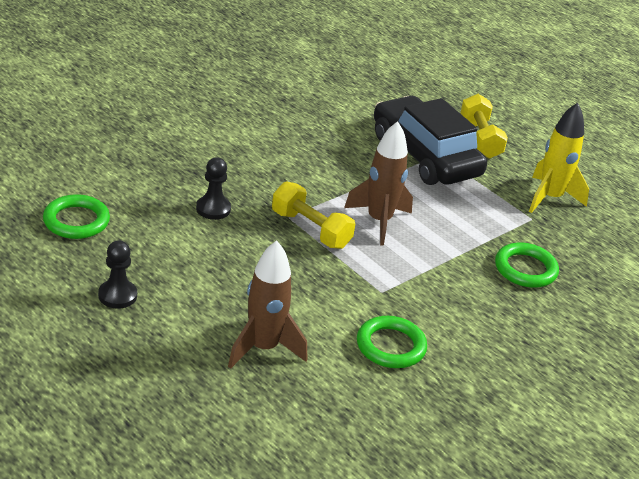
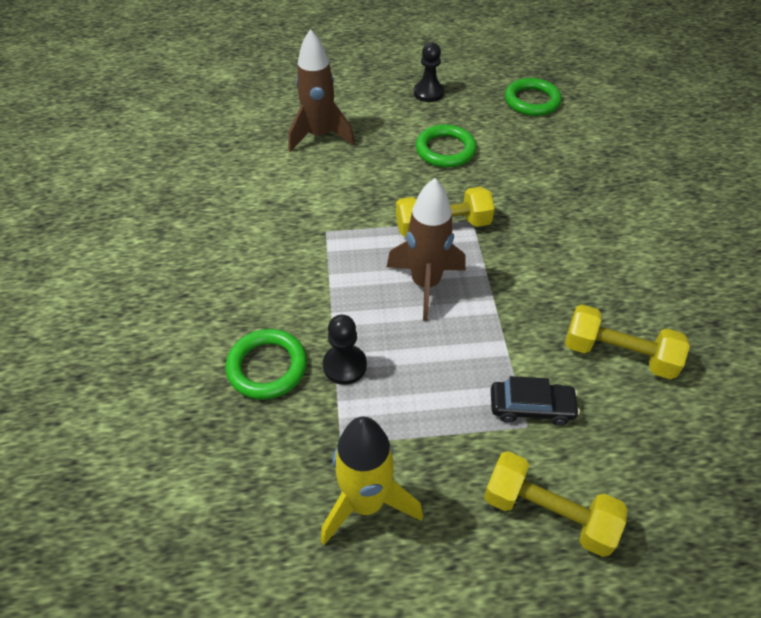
camera: 130 degrees right, 15 degrees up
(213, 209) = (510, 177): black pawn -> black pawn (344, 365)
(349, 131) = (618, 354): none -> yellow dumbbell
(390, 346) = (261, 202): green ring -> green ring (445, 150)
(425, 155) = (531, 407): black car -> black car, size x0.43

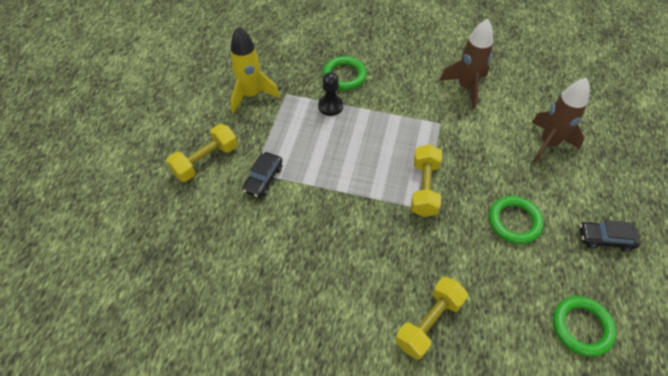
camera: 110 degrees right, 5 degrees up
(425, 284) = (374, 160): brown rocket -> brown rocket (466, 88)
(428, 93) = (605, 239): black pawn -> black car
(618, 354) = (274, 242): yellow dumbbell -> yellow dumbbell (429, 322)

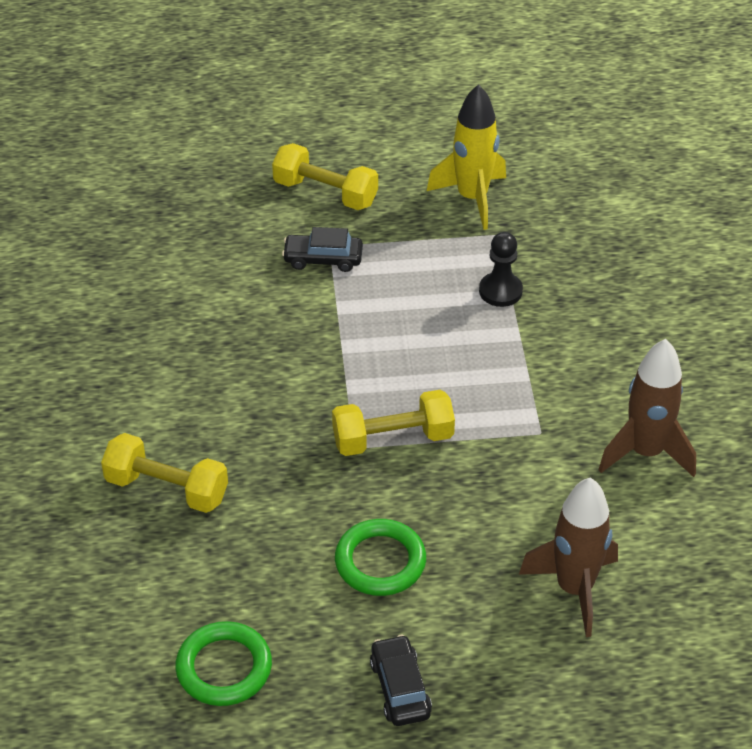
camera: 70 degrees right, 10 degrees down
(344, 76) = (577, 290): green ring -> none

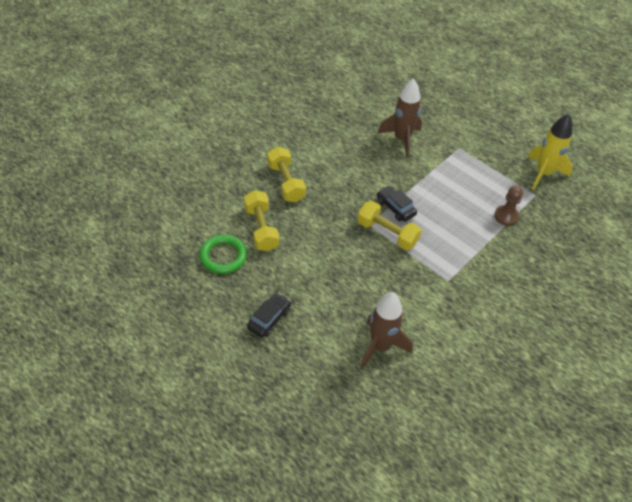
camera: 45 degrees right, 5 degrees up
(323, 259) = (450, 150): black car -> black car (395, 207)
(325, 193) = (484, 128): yellow dumbbell -> yellow dumbbell (261, 229)
(380, 562) = (322, 271): green ring -> none
(500, 291) = (506, 216): black pawn -> brown pawn
(645, 452) = (482, 325): brown rocket -> brown rocket (401, 139)

